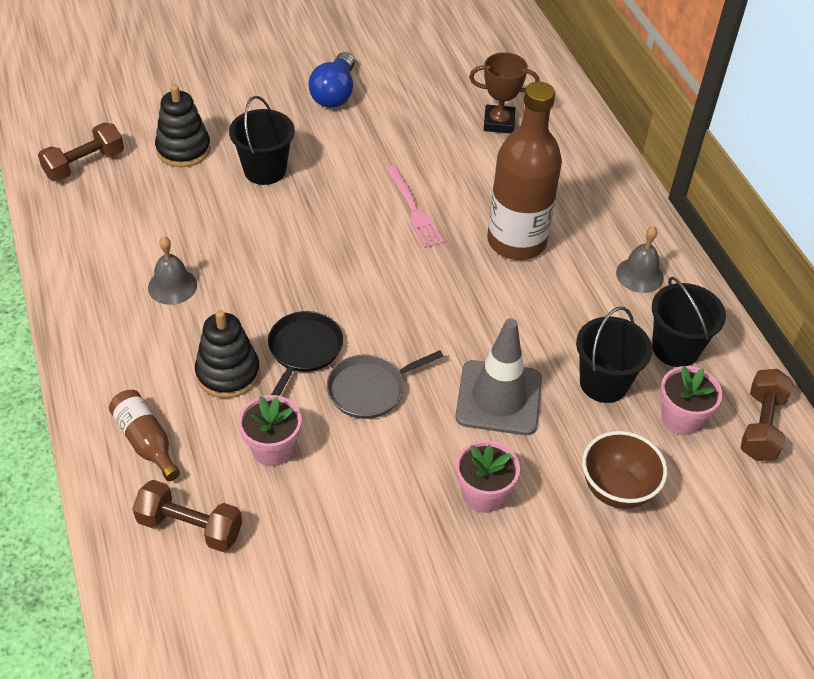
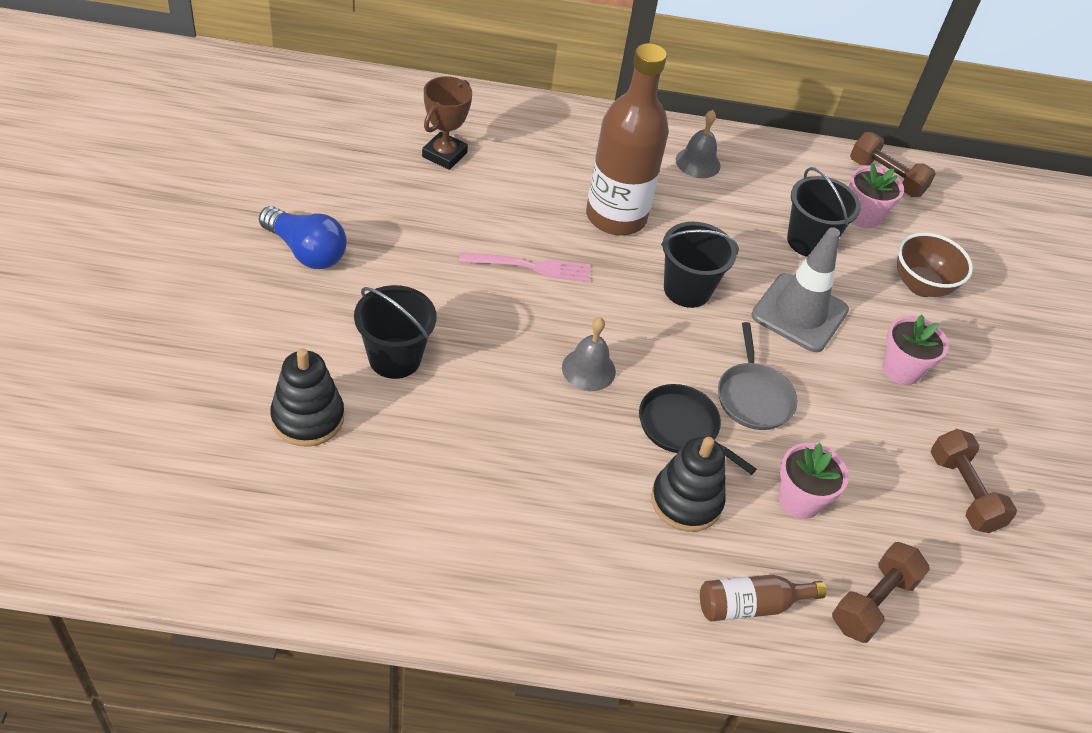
camera: 70 degrees left, 0 degrees up
(84, 164) = (266, 526): brown dumbbell -> brown dumbbell (963, 492)
(172, 286) = (534, 506): grey bell -> grey bell (588, 369)
(675, 348) = (789, 183): black bucket -> black bucket (687, 289)

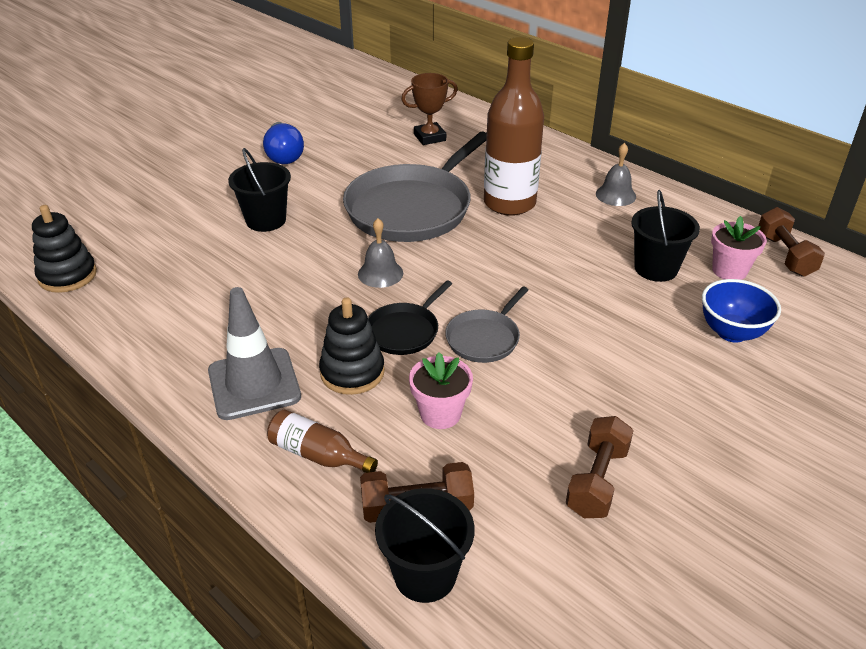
camera: 45 degrees right, 10 degrees down
(308, 418) = (180, 228): black stacking toy -> black stacking toy (67, 275)
(530, 267) = (412, 208): pink fork -> grey pan
(681, 427) = (405, 331): black pan -> black pan turned 135 degrees counterclockwise
(687, 289) = (512, 259): black bucket -> black bucket (425, 574)
(799, 313) = (590, 306): grey traffic cone -> grey traffic cone (254, 384)
(901, 370) = (640, 376): pink flower pot -> none
(921, 286) = (732, 332): brown bowl -> blue bowl

